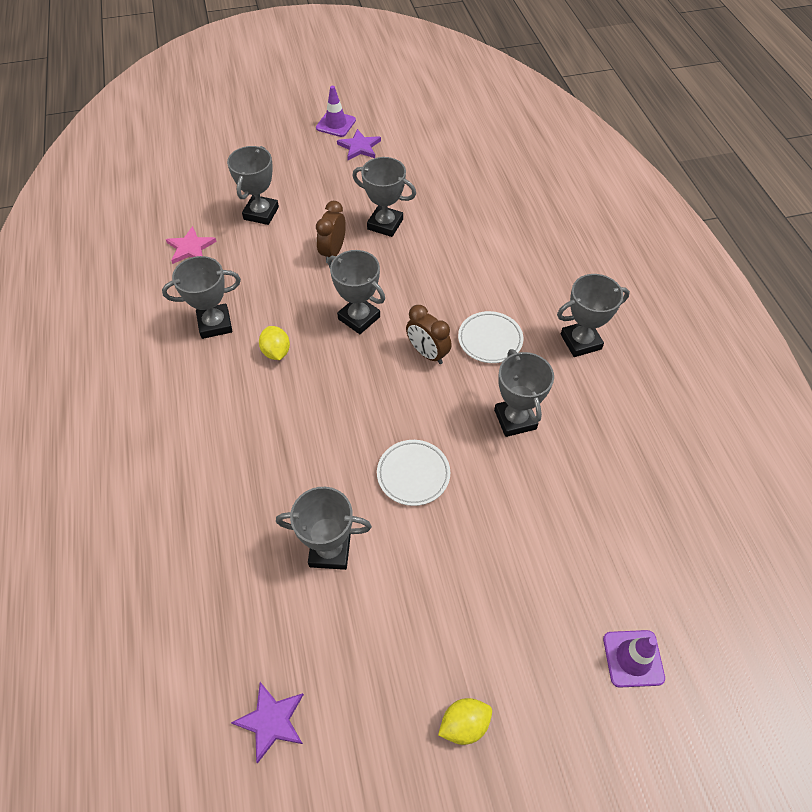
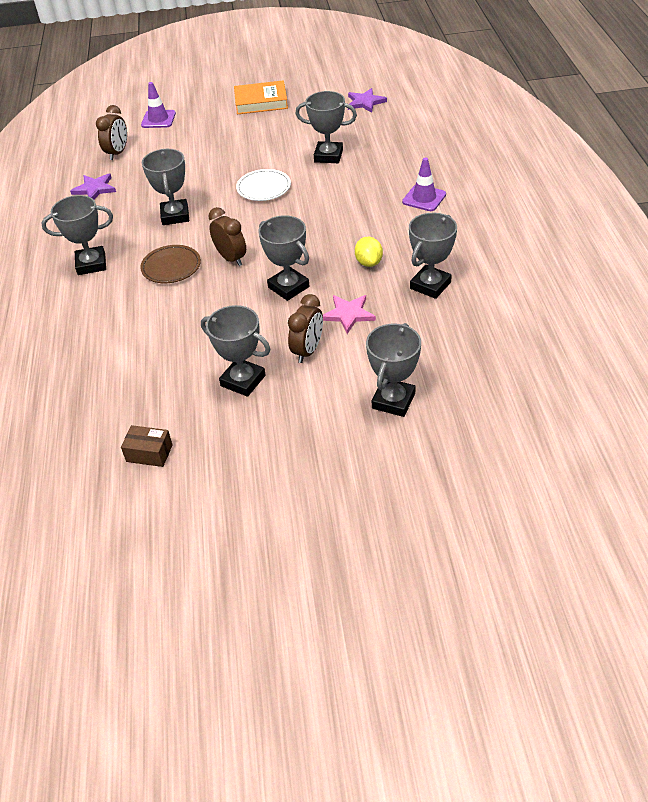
camera: 170 degrees left, 10 degrees down
(190, 248) = (473, 361): pink star -> pink star (348, 314)
(215, 324) = (430, 285): grey trophy -> grey trophy turned 45 degrees counterclockwise
(336, 124) = (285, 548): purple traffic cone -> purple traffic cone (424, 198)
(359, 147) = (254, 500): purple star -> purple star (95, 189)
(442, 170) = (149, 453): none -> brown box
(464, 724) = (261, 101): yellow lemon -> orange book
(490, 340) = (171, 267): white plate -> brown plate
(656, 555) = (117, 153): none -> brown clock

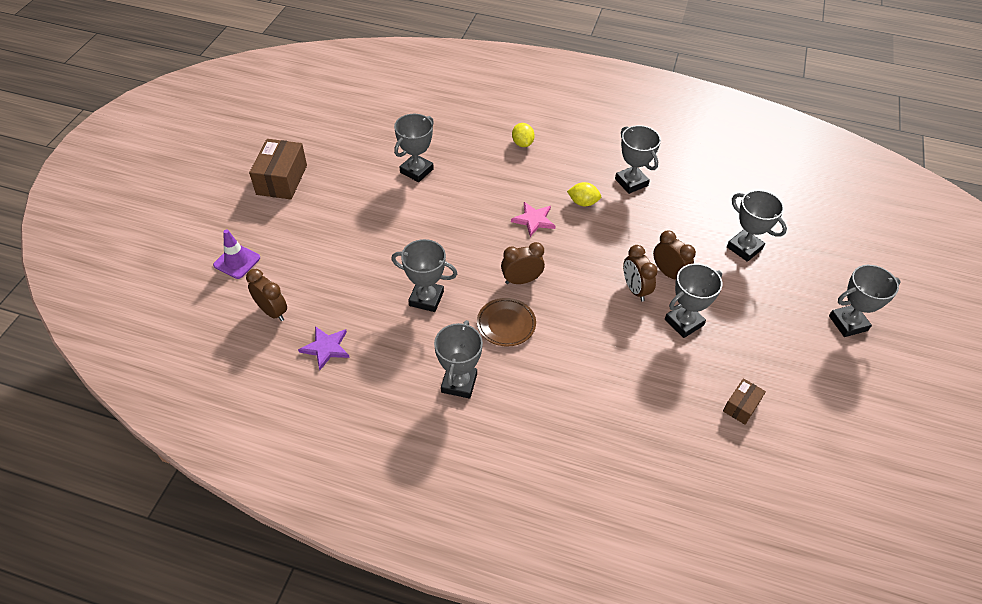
camera: 70 degrees left, 5 degrees up
(261, 101) = (281, 180): orange book -> brown box
(264, 188) = (432, 226): white plate -> none
(267, 333) = (635, 289): none -> brown clock
(288, 287) = (584, 258): grey trophy -> grey trophy (848, 323)
(348, 314) = (638, 236): pink star -> pink star (534, 220)
(365, 102) = (352, 120): purple star -> none
(424, 198) = (522, 143): purple traffic cone -> yellow lemon

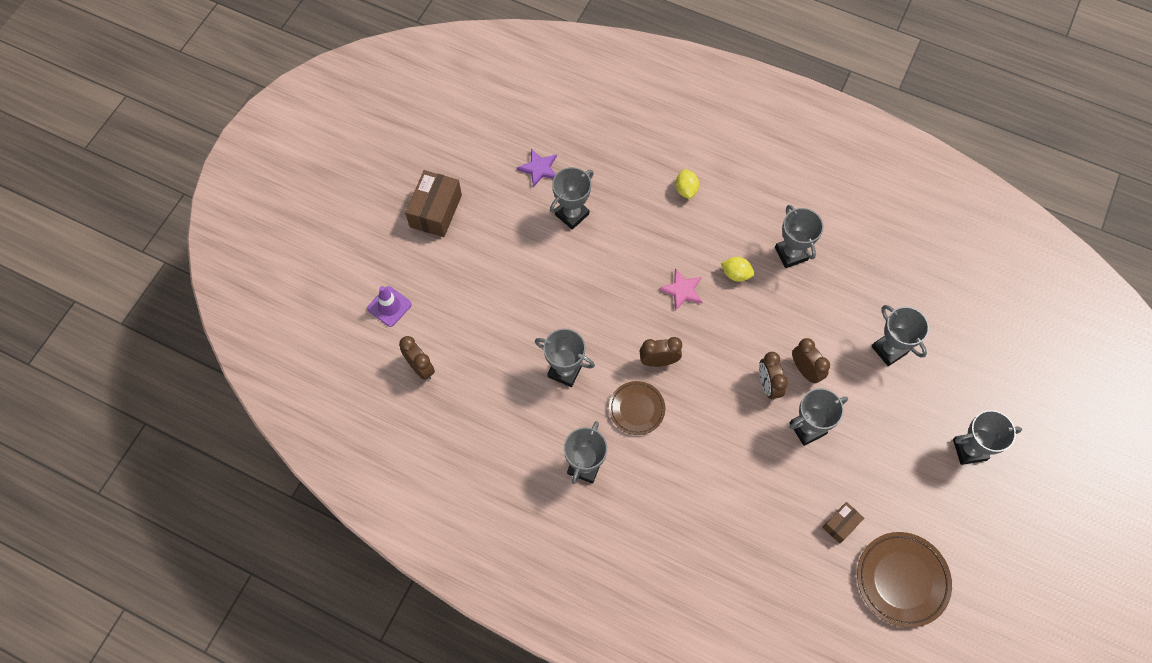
camera: 10 degrees right, 15 degrees up
(326, 348) = (467, 413): purple star -> purple star (539, 168)
(820, 452) = (902, 580): none -> brown plate

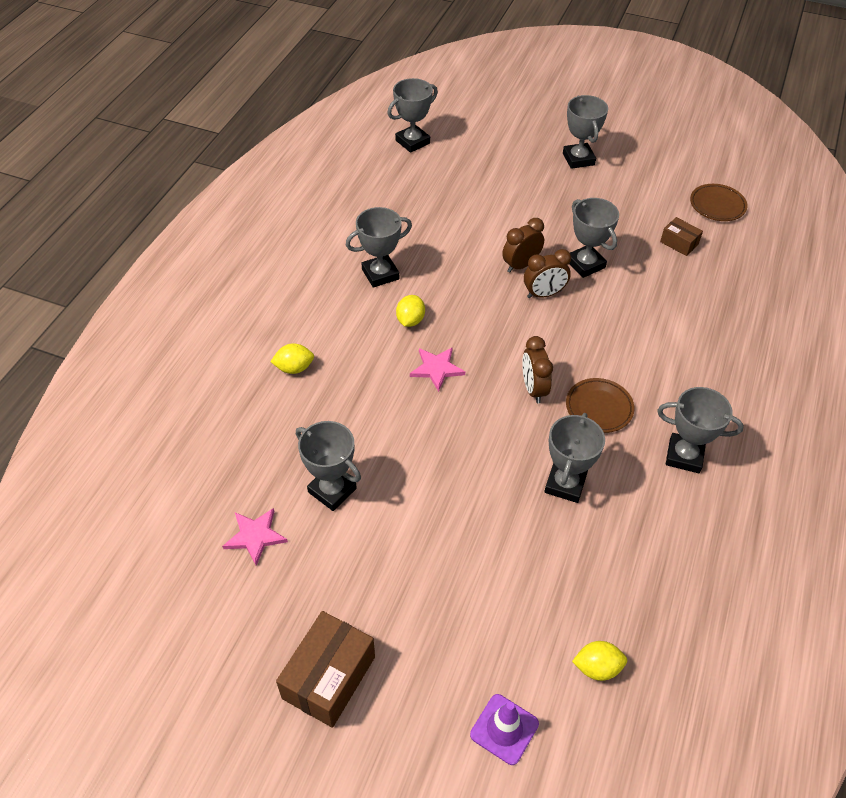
camera: 95 degrees left, 15 degrees down
(420, 368) = (597, 667): brown clock -> yellow lemon
(436, 211) = (329, 677): brown box -> brown box turned 75 degrees counterclockwise
(539, 168) = (255, 536): purple star -> pink star
(889, 349) = (486, 205): grey trophy -> grey trophy (412, 142)
(902, 580) = (717, 205): brown plate -> brown plate, size x0.64

